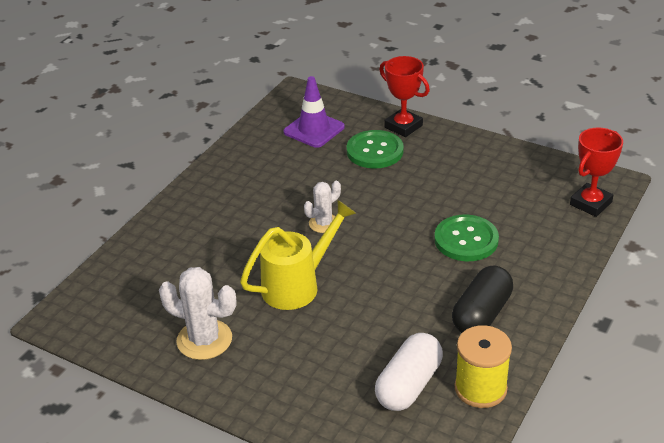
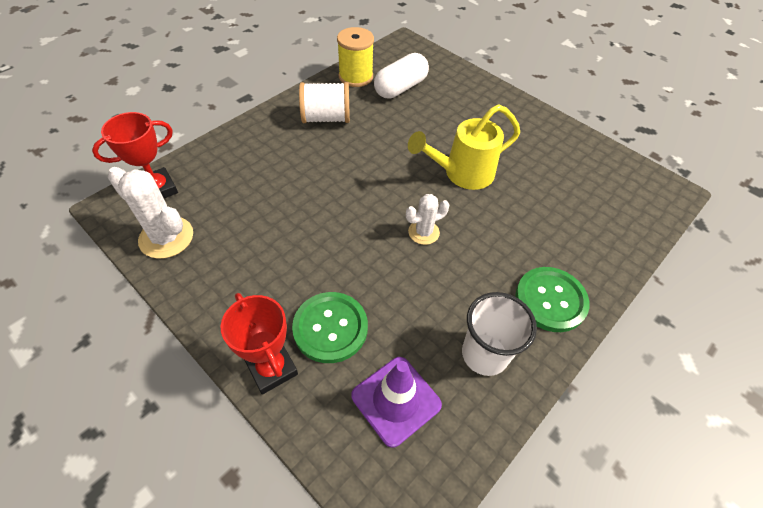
camera: 170 degrees left, 15 degrees up
(204, 340) = (542, 147): white cactus -> white cactus (166, 237)
(257, 160) = (484, 354): none -> white cup
(466, 240) = (298, 180): green button -> green button (550, 300)
(481, 314) = (326, 118): black capsule -> white spool

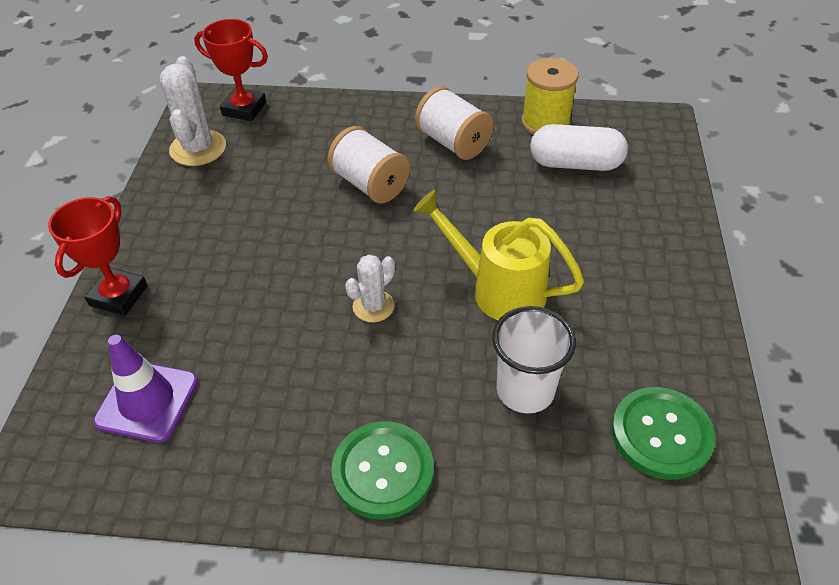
camera: 55 degrees right, 5 degrees down
(318, 173) = (370, 184): none -> white spool
(330, 328) = (190, 307): green button -> green button (661, 434)
(423, 232) = (373, 306): white cactus -> white cactus turned 75 degrees counterclockwise
(484, 354) = (255, 445): white cup -> white cup (525, 390)

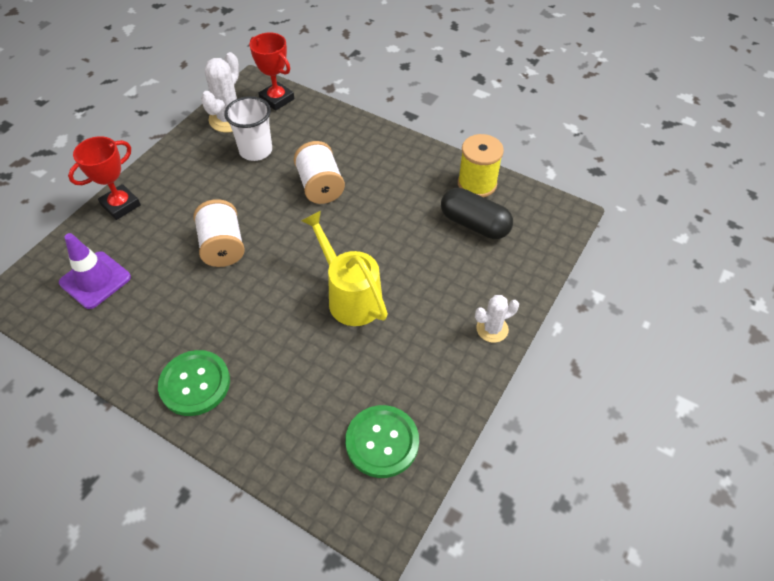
camera: 25 degrees right, 5 degrees up
(373, 306) = (262, 274): white cactus -> white cactus (492, 329)
(453, 142) = (399, 175): white spool -> white spool (223, 246)
(525, 390) = (316, 372): white cup -> white cup (256, 151)
(575, 164) = (474, 224): white capsule -> black capsule

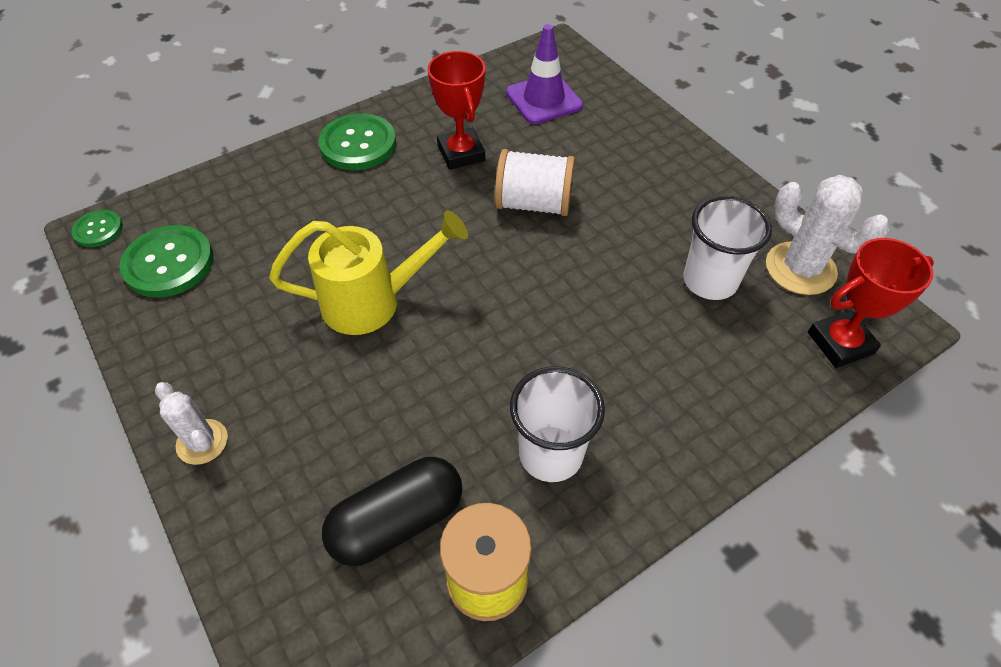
camera: 115 degrees right, 0 degrees up
(121, 205) = (654, 133): red trophy -> red trophy (461, 153)
(320, 186) = (595, 335): white spool -> none
(377, 525) = (98, 230): none -> green button
(403, 182) = (551, 454): none -> white cup
(492, 329) = (202, 442): white cactus -> white cactus turned 45 degrees counterclockwise

